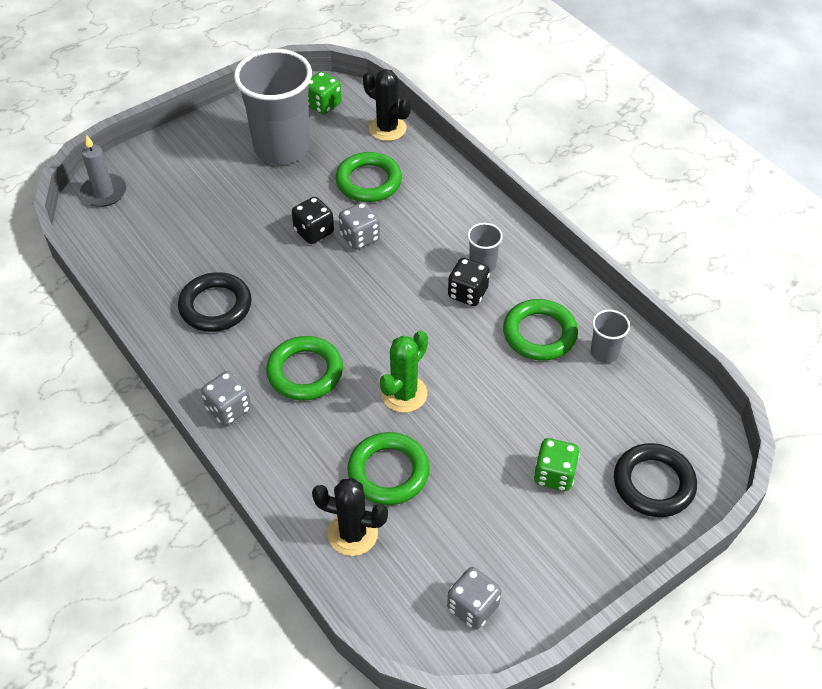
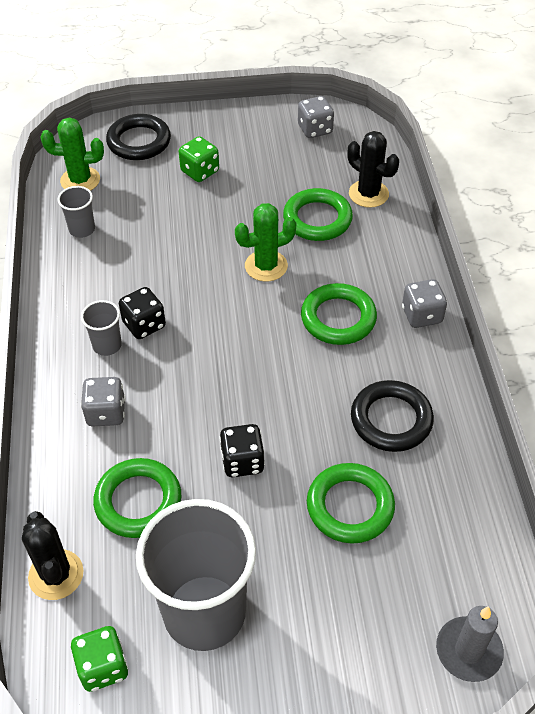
camera: 150 degrees left, 0 degrees up
(360, 237) = (199, 431): grey dice -> grey dice (106, 413)
(539, 334) = (117, 264): green ring -> green ring (350, 506)
(662, 404) = (80, 180): none -> green cactus

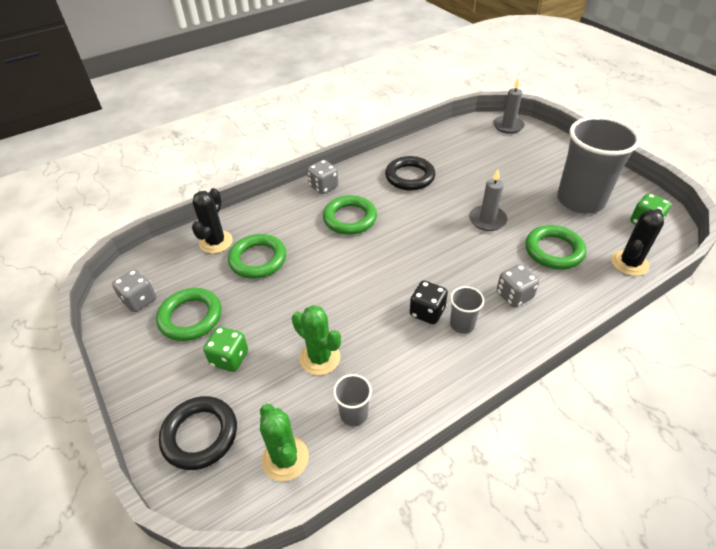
camera: 115 degrees left, 5 degrees down
(242, 461) = (487, 220): black dice -> grey candle
(266, 266) = (324, 269): green cactus -> green cactus (320, 358)
(350, 506) = (475, 174): green ring -> green ring (191, 317)

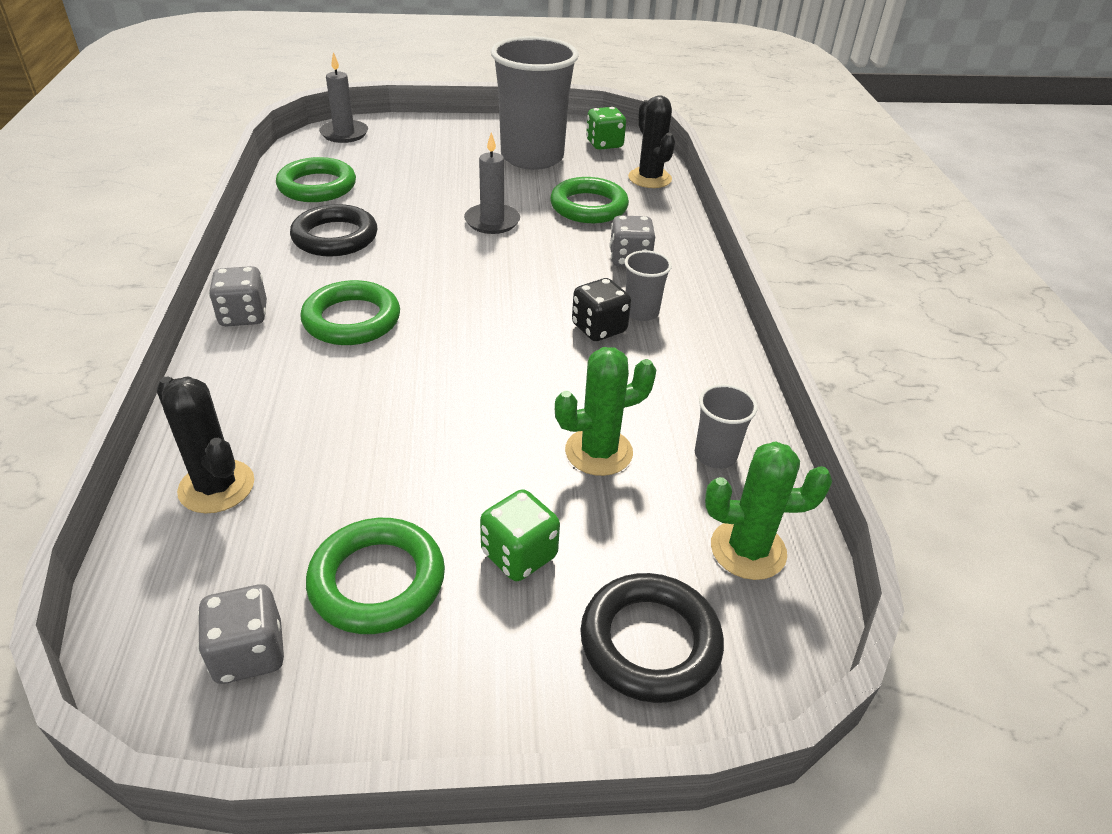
camera: 65 degrees left, 5 degrees down
(258, 259) = (327, 447): green ring -> green ring (317, 186)

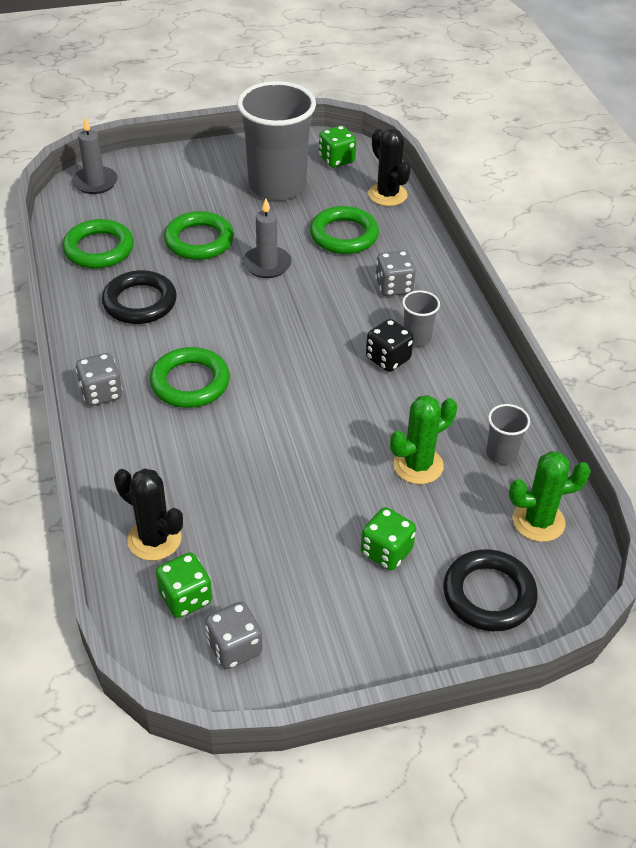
camera: 10 degrees left, 5 degrees up
(217, 569) = (185, 598): none -> green dice
(377, 581) = (298, 586): green ring -> green ring (199, 241)

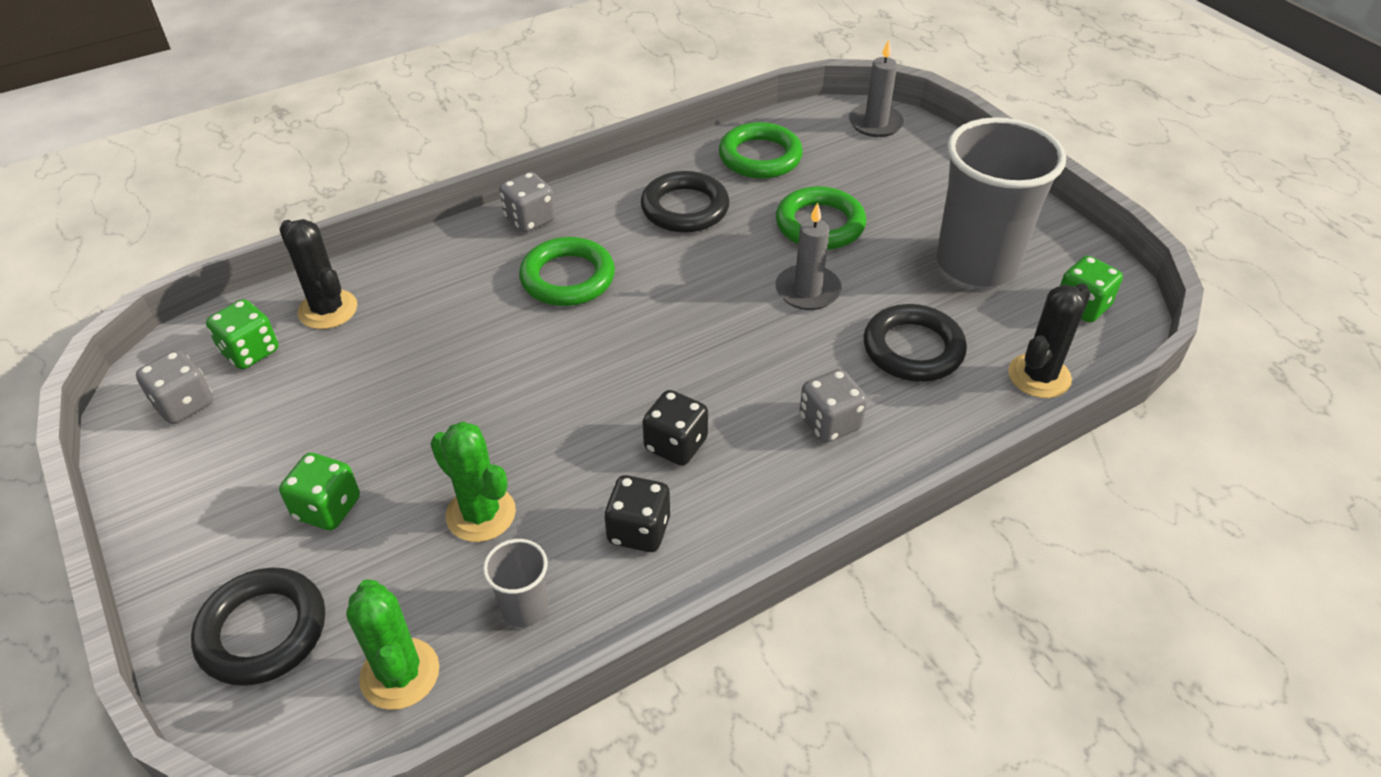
camera: 75 degrees right, 0 degrees up
(154, 539) = (328, 310): black cactus -> black cactus turned 60 degrees counterclockwise
(344, 235) = (913, 349): green ring -> black ring
(417, 338) = (731, 468): grey cup -> none
(454, 390) = (639, 530): none -> black dice

